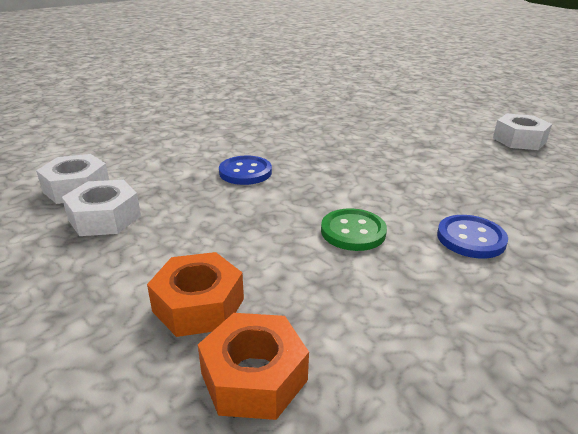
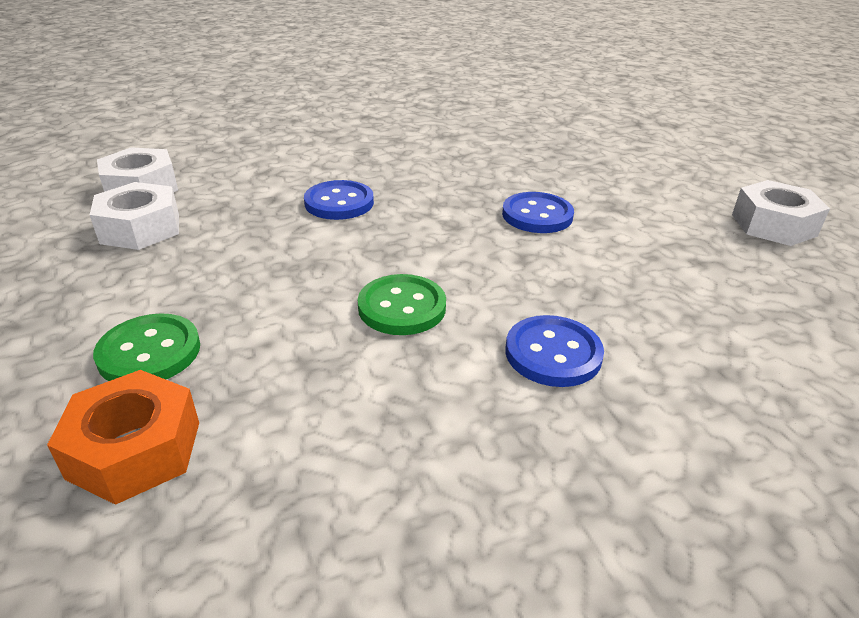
camera: 20 degrees right, 5 degrees up
(198, 305) = (149, 352): orange nut -> green button
(384, 157) = (537, 215): none -> blue button

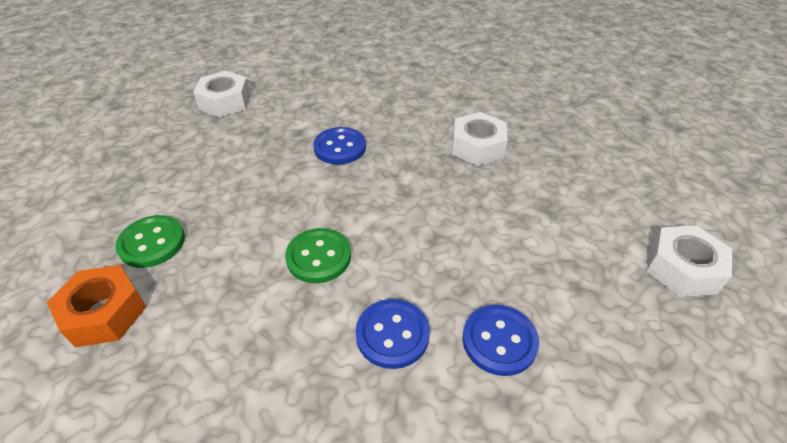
camera: 25 degrees right, 10 degrees up
(140, 228) = (204, 138): white nut -> white nut (477, 147)
(537, 215) = (477, 199): blue button -> blue button (499, 341)

